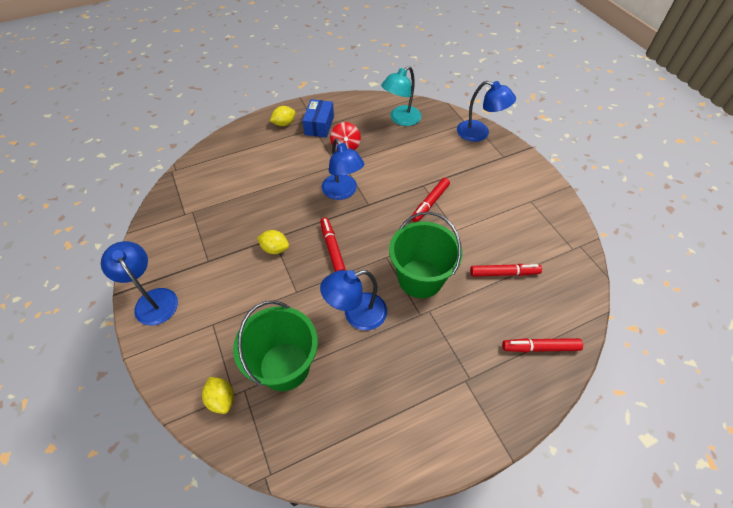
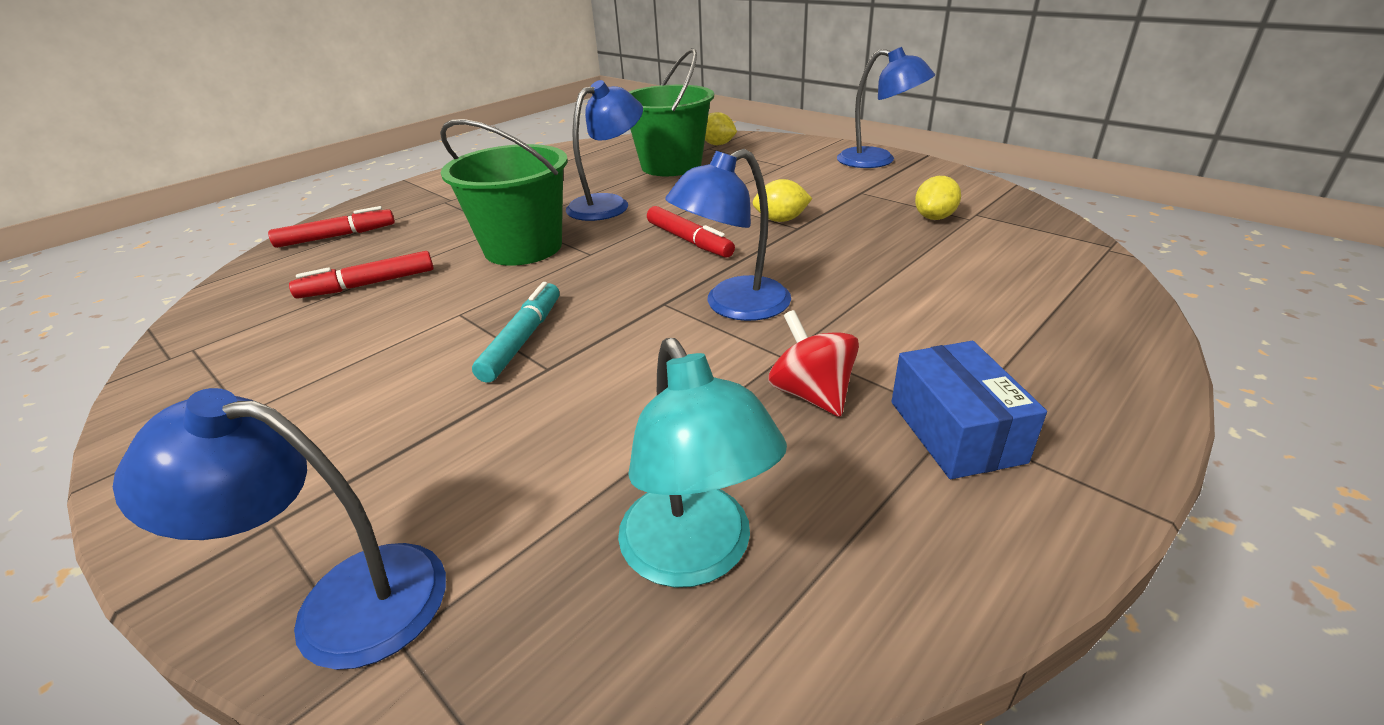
camera: 160 degrees right, 20 degrees down
(284, 123) = (1060, 402): yellow lemon -> yellow lemon (934, 217)
(342, 192) = (733, 306): blue lamp -> blue lamp turned 75 degrees counterclockwise
(401, 119) = (695, 555): turquoise lamp -> turquoise lamp turned 135 degrees clockwise
(430, 203) = (522, 339): red marker -> turquoise marker

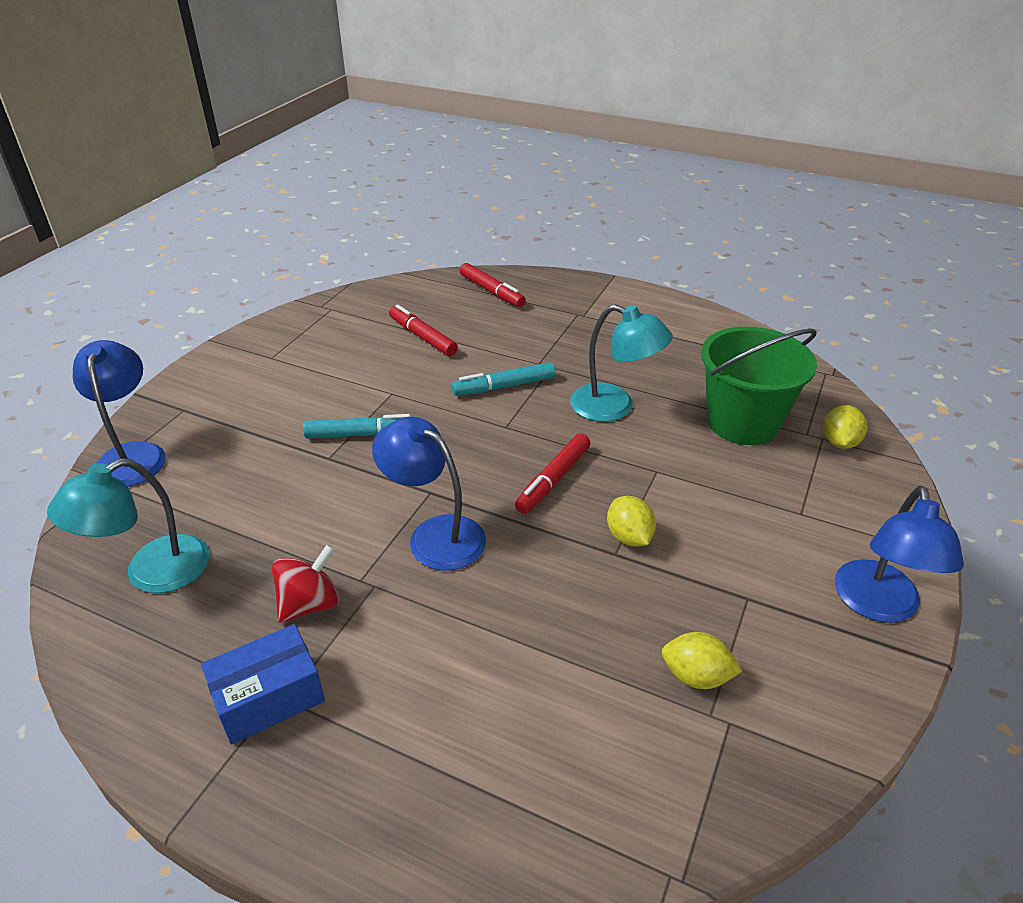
camera: 70 degrees right, 5 degrees up
(523, 247) = (504, 386): green bucket -> turquoise marker
(608, 204) = (614, 407): blue lamp -> turquoise lamp

